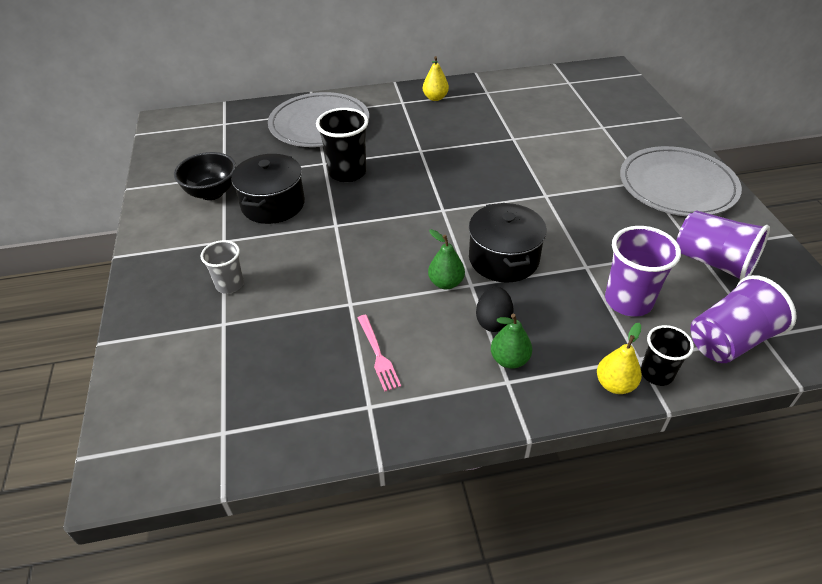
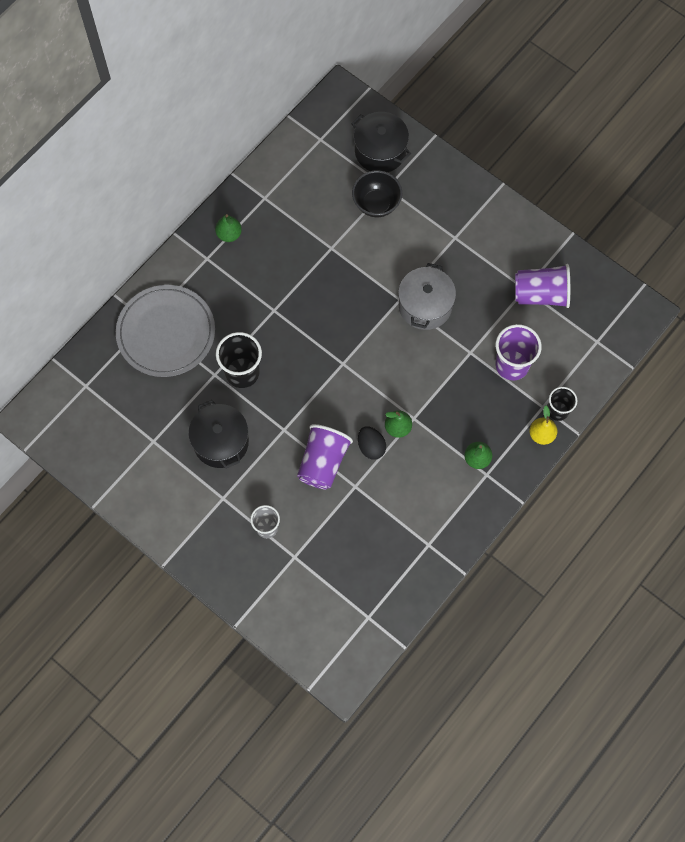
camera: 40 degrees left, 25 degrees up
(212, 193) = (163, 463): black bowl -> black bowl (376, 204)
(378, 355) = (404, 509): pink fork -> none
(435, 98) = (229, 234): yellow pear -> green pear
(493, 321) = (448, 437): black egg -> black egg (371, 447)
(503, 259) = (417, 381): black pot -> black pot (380, 151)
(568, 211) = (425, 306): none -> grey pot
(677, 186) = (479, 228): grey plate -> none
(729, 340) = (582, 357): purple cup -> purple cup (323, 462)

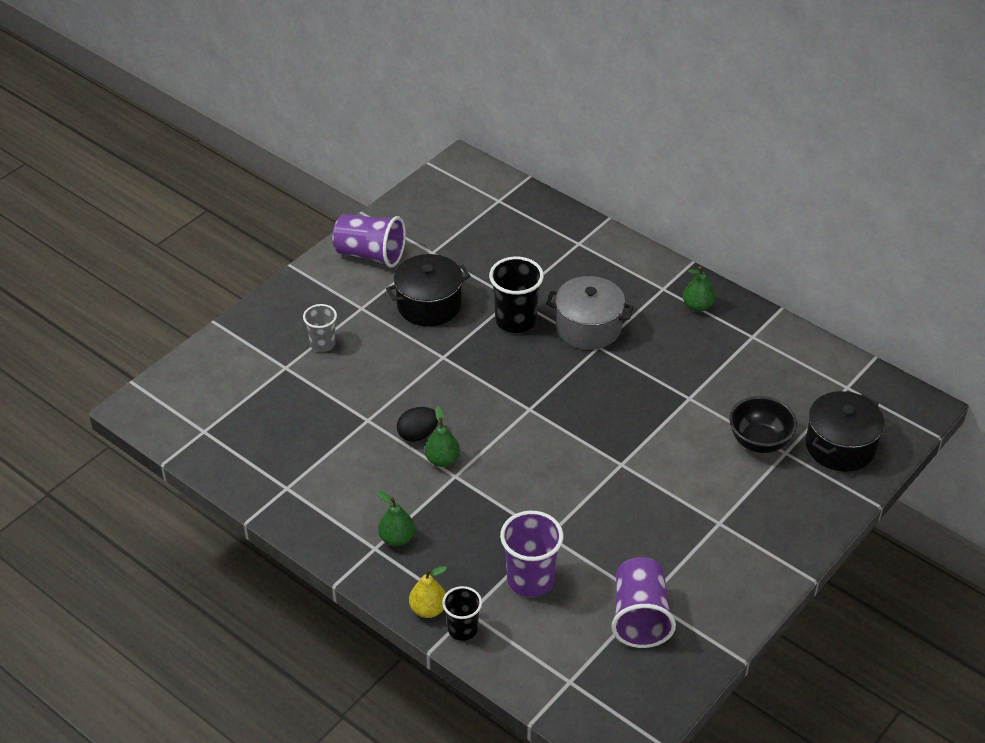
camera: 90 degrees right, 25 degrees down
(166, 333) = (564, 258): grey plate -> none
(323, 462) = (399, 391): purple cup -> purple cup (370, 254)
(425, 306) = (613, 489): grey pot -> grey pot (588, 328)

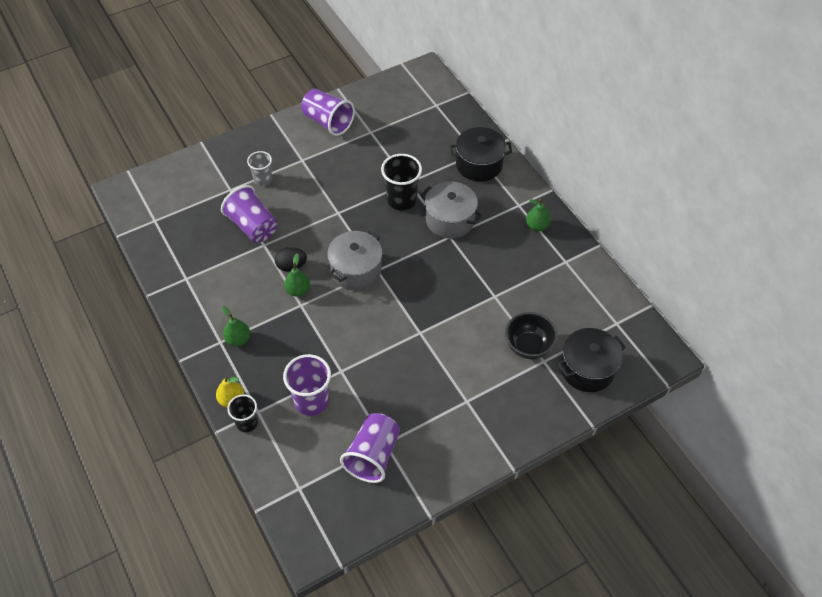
camera: 20 degrees right, 10 degrees up
(340, 402) = (253, 226): none -> purple cup
(429, 305) = (348, 171): black pot -> black pot (479, 164)
(503, 416) = (356, 270): none -> grey pot

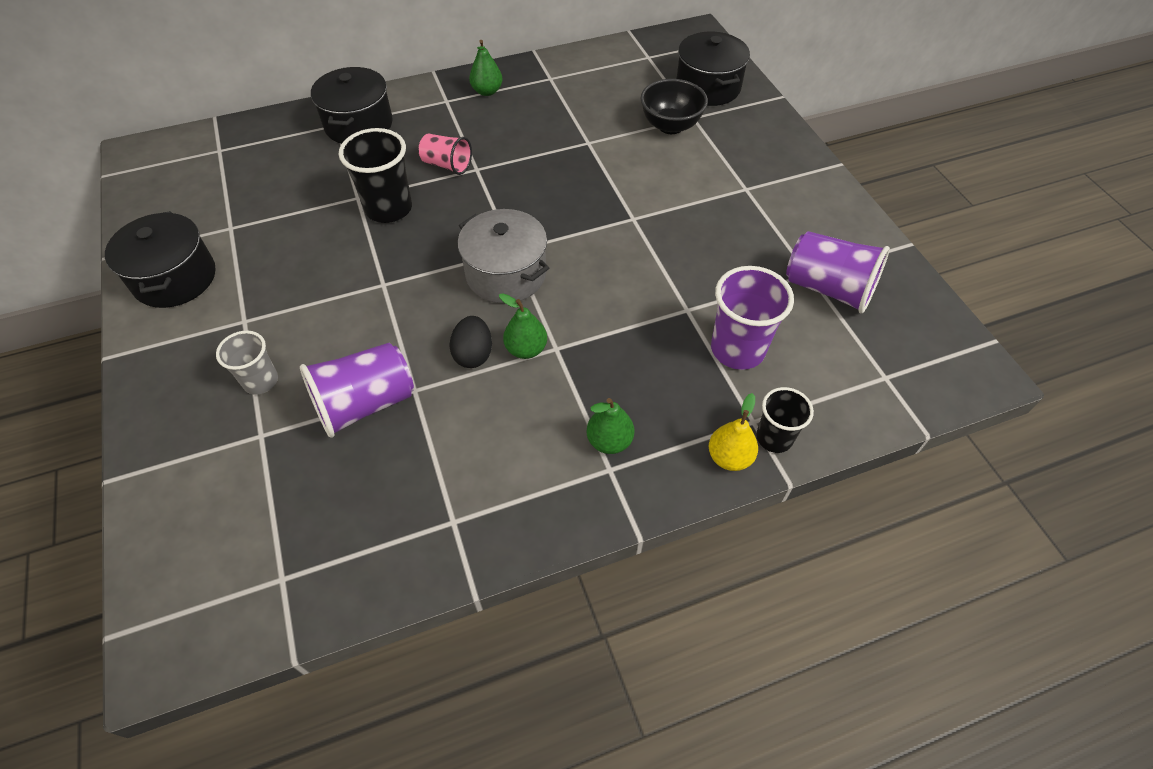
camera: 80 degrees left, 0 degrees up
(328, 122) = (175, 278): purple cup -> black pot
(450, 220) = (447, 165): grey pot -> pink cup

